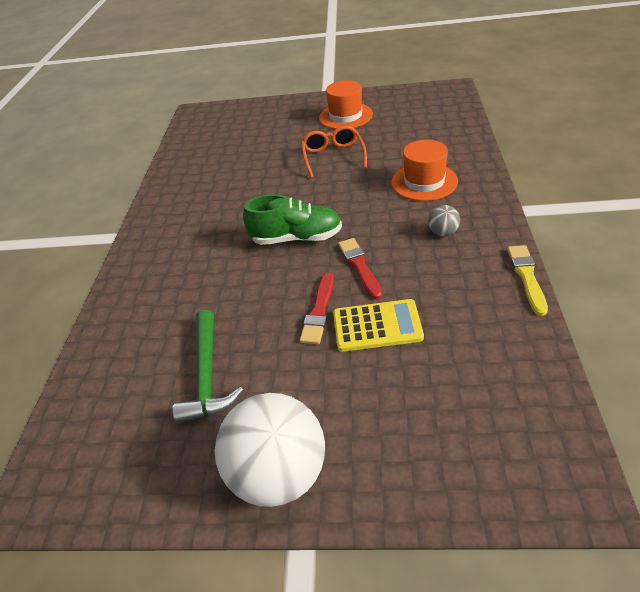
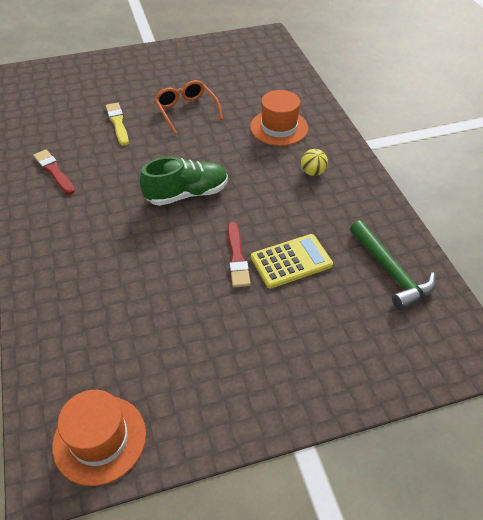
camera: 25 degrees left, 5 degrees up
(207, 376) = (163, 333): green hammer -> green hammer (391, 271)
(279, 473) = (263, 397): white ball -> none
(345, 116) = (180, 68): orange hat -> orange hat (99, 439)
(359, 266) = (255, 212): red brush -> red brush (54, 171)
(443, 232) = (313, 172): grey ball -> yellow ball
(526, 277) = (391, 201): yellow brush -> yellow brush (117, 123)

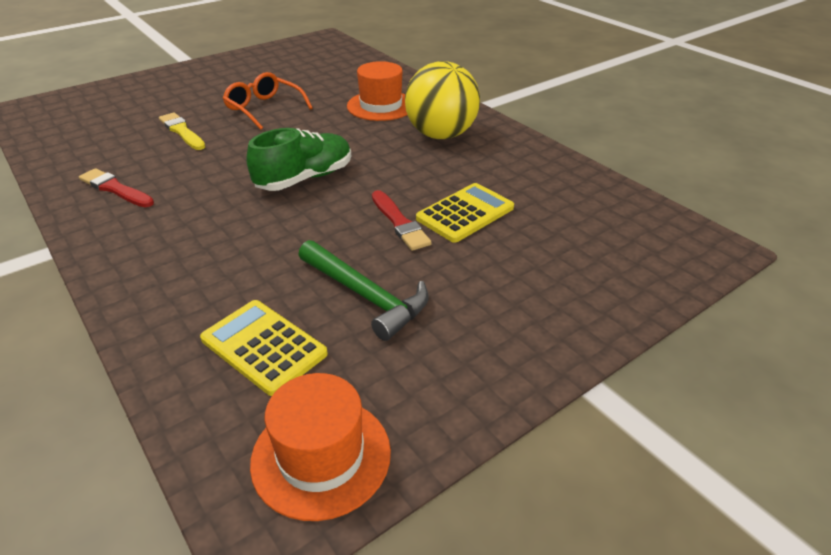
camera: 20 degrees left, 10 degrees down
(98, 342) = (263, 347): none -> yellow calculator
(313, 172) = (441, 135): yellow ball -> yellow ball, size x2.33
(391, 271) = (578, 199): green hammer -> green hammer (366, 296)

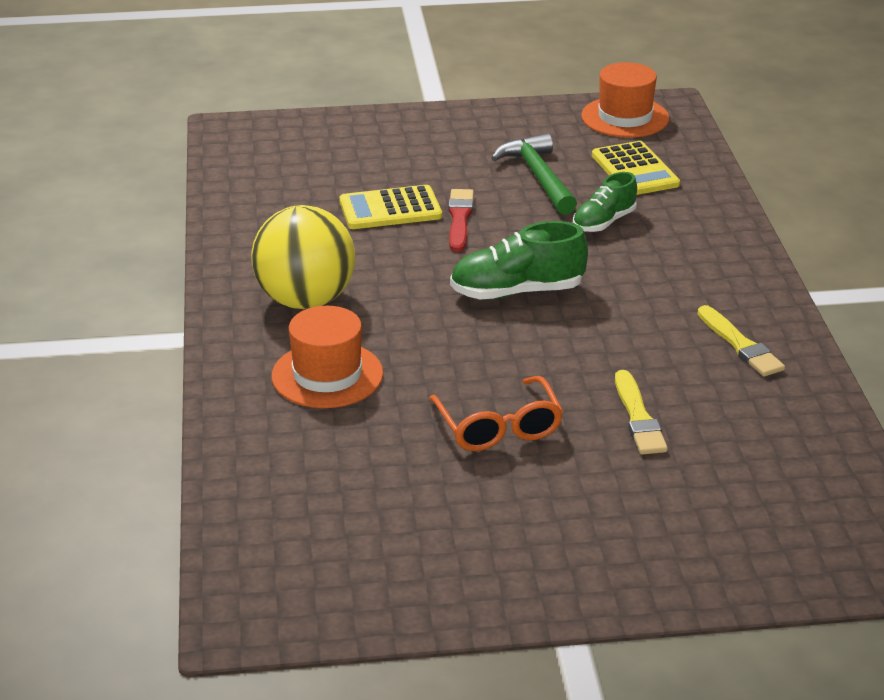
camera: 150 degrees left, 5 degrees down
(115, 189) = (740, 345): red brush -> yellow brush
(267, 261) = (604, 222): none -> green shoe

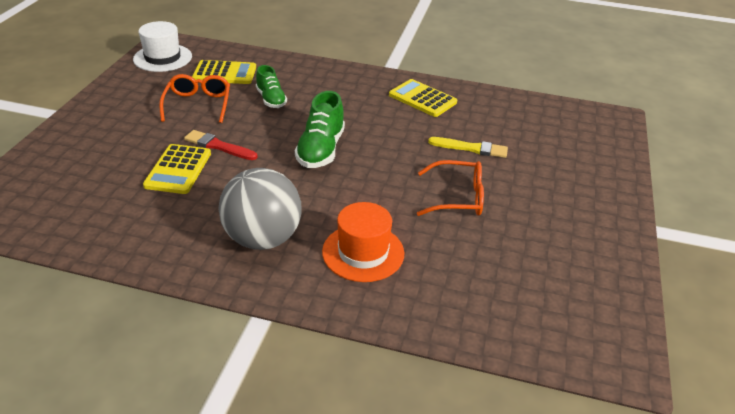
camera: 70 degrees left, 5 degrees up
(305, 300) = (263, 238): yellow ball -> grey ball
(538, 177) = (198, 104): green hammer -> orange glasses
(625, 117) = (162, 58): orange hat -> white hat
(740, 345) = (422, 99): yellow brush -> yellow calculator

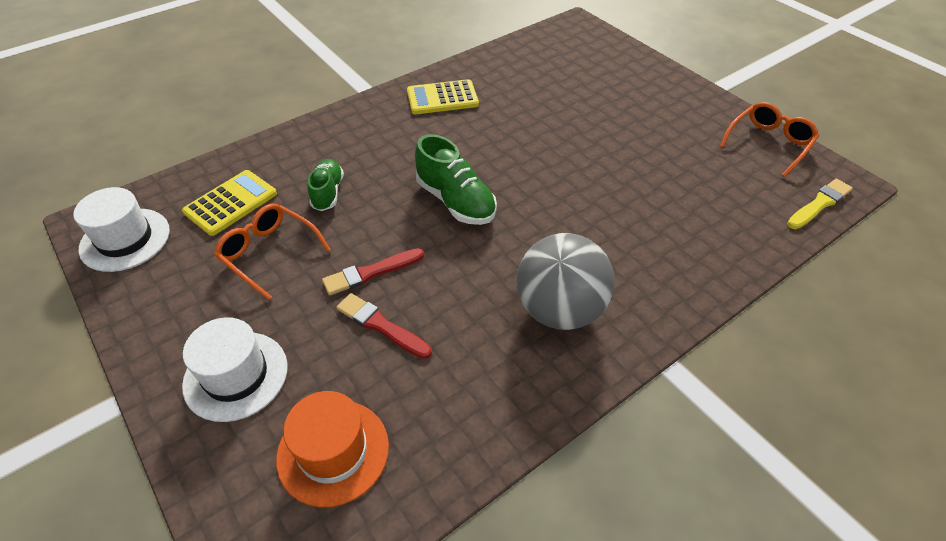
camera: 50 degrees left, 10 degrees up
(98, 138) = (236, 375): none -> white hat
(178, 169) = (381, 326): yellow calculator -> red brush
(271, 99) = (328, 192): green shoe -> green shoe turned 105 degrees counterclockwise
(363, 252) = (632, 250): orange hat -> orange hat (333, 451)
(457, 197) = (604, 156): orange glasses -> orange glasses (769, 143)
(471, 148) = (544, 112): yellow brush -> yellow brush (819, 204)

